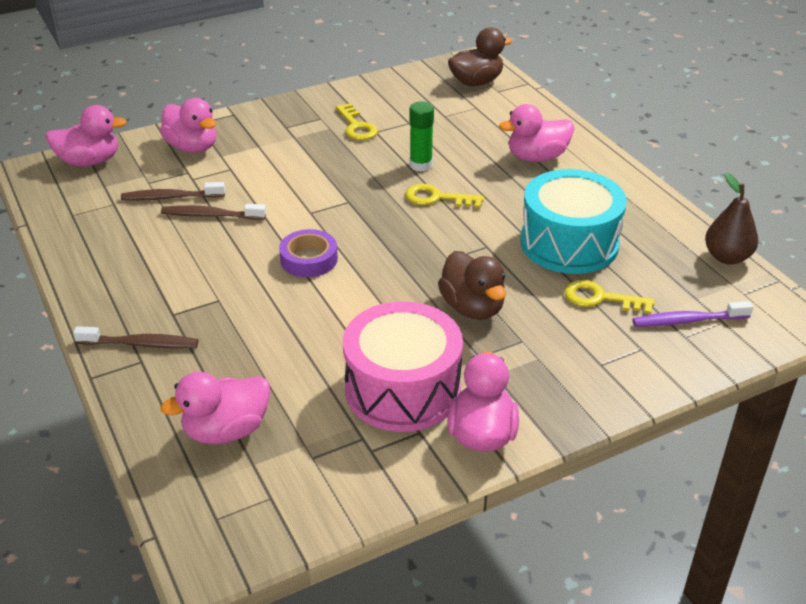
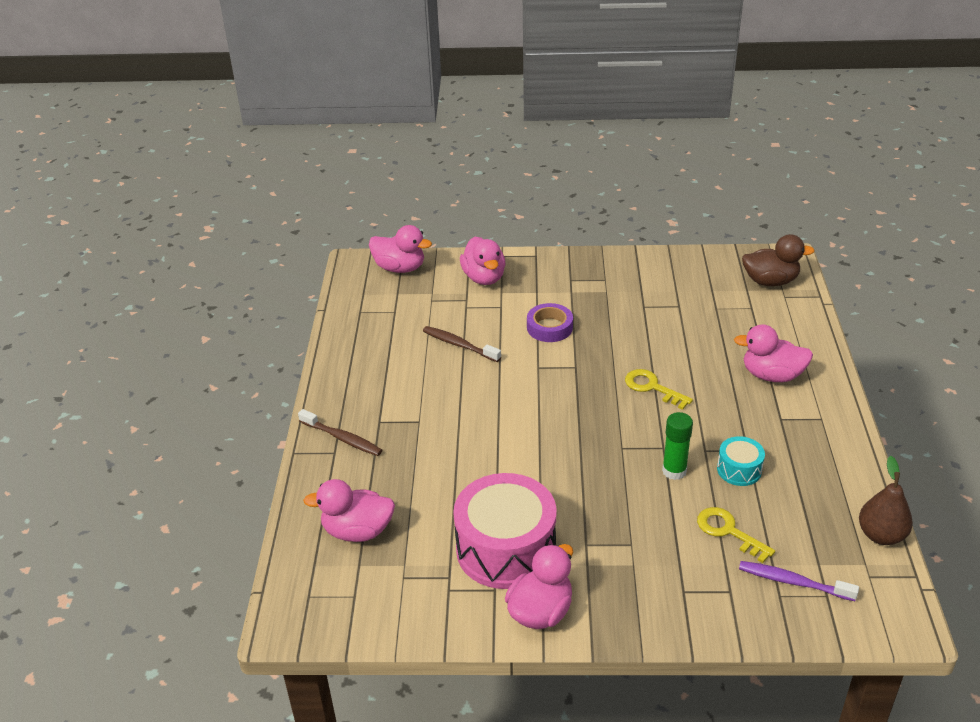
camera: 30 degrees right, 0 degrees up
(170, 197) = (439, 319): brown toothbrush -> none
(309, 259) = (509, 409): purple tape -> purple tape (549, 327)
(356, 126) = (630, 297): yellow key -> none
(421, 165) = (660, 351): green glue stick -> green glue stick (674, 471)
(472, 307) = (611, 499): brown duck -> none
(569, 243) = (739, 470): turquoise drum -> turquoise drum, size x0.47

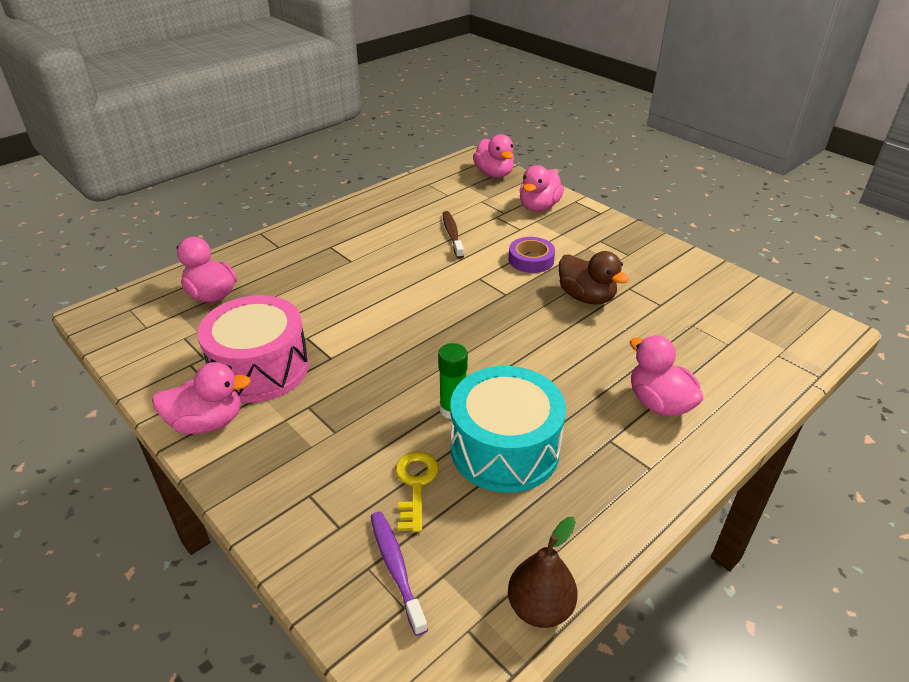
camera: 45 degrees right, 0 degrees up
(342, 438) = (295, 242): brown toothbrush -> none
(652, 387) = (538, 343): yellow key -> none
(739, 470) = (504, 448): turquoise drum -> turquoise drum, size x2.13
(770, 281) = (782, 336): brown duck -> brown duck (586, 297)

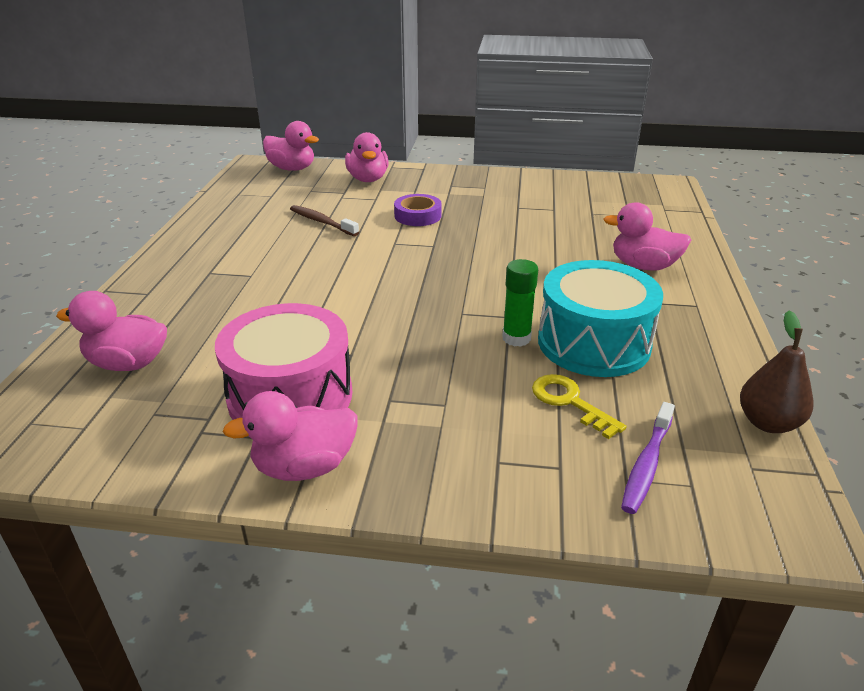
camera: 40 degrees left, 5 degrees down
(207, 422) = (304, 467): pink duck -> pink duck turned 150 degrees counterclockwise
(396, 568) = (646, 464): purple toothbrush -> purple toothbrush turned 90 degrees counterclockwise
(586, 297) = (497, 224): brown duck -> none

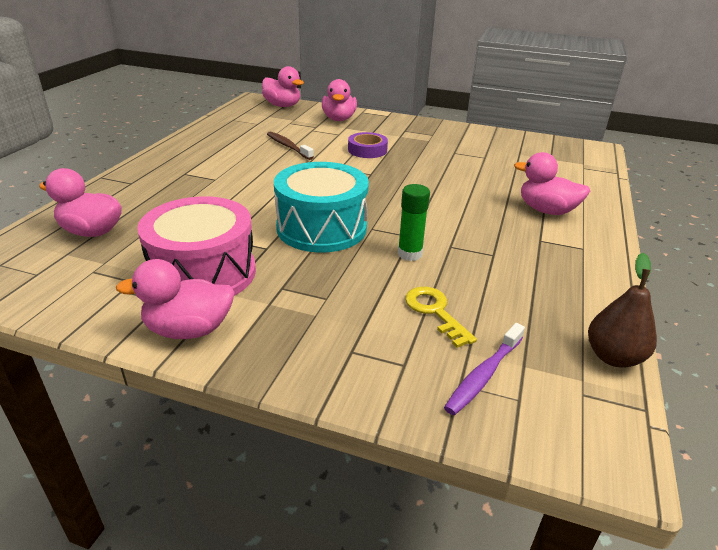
camera: 10 degrees right, 0 degrees up
(593, 343) = (476, 267): turquoise drum -> turquoise drum (321, 228)

